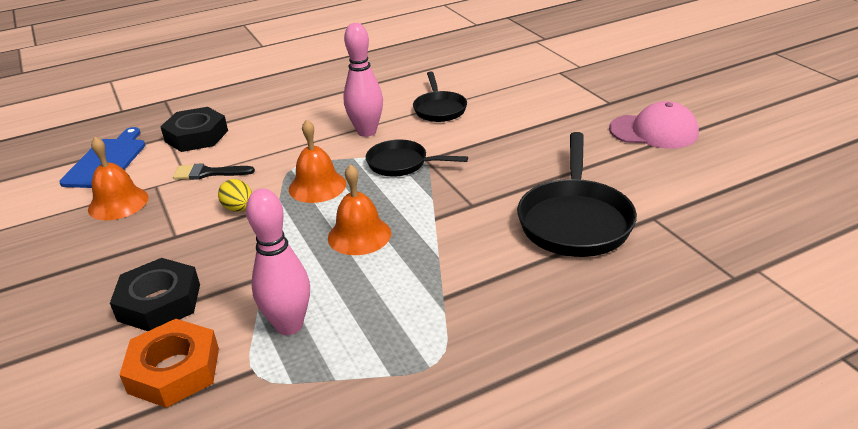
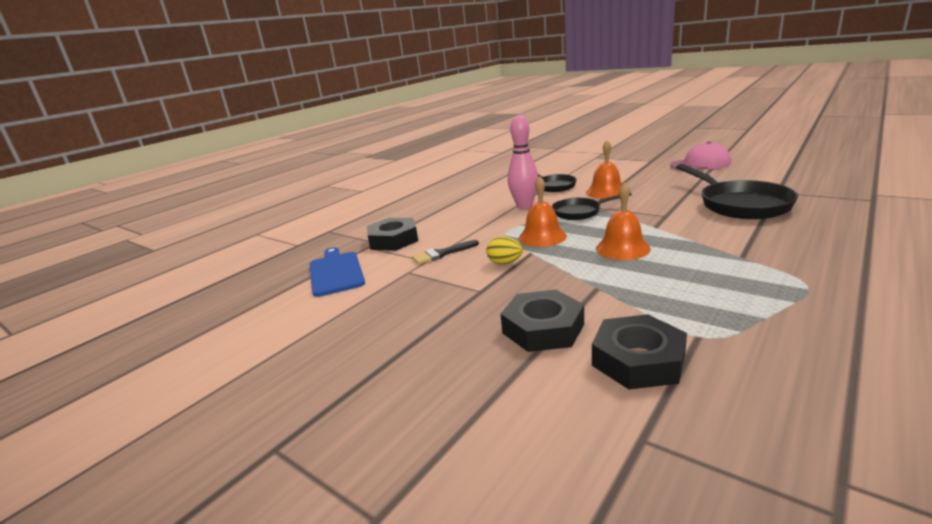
camera: 25 degrees left, 10 degrees down
(118, 203) = (392, 289): orange bell -> orange bell (606, 192)
(174, 370) = (638, 360): orange nut -> black nut
(289, 325) = (672, 304): pink bowling pin -> none

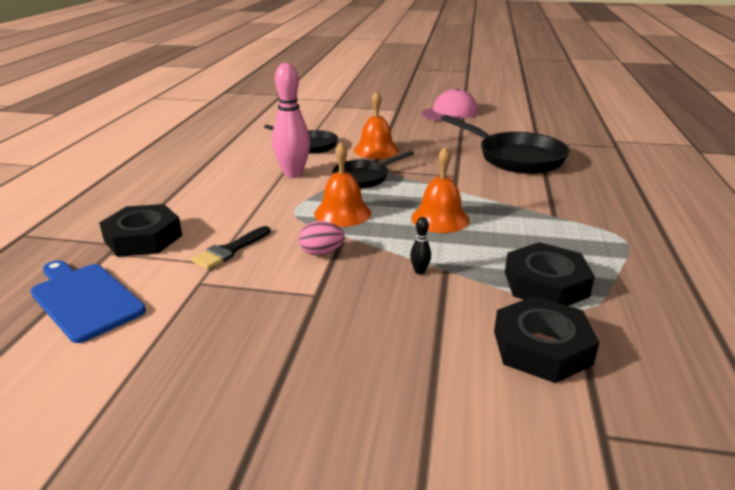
camera: 30 degrees left, 5 degrees up
(505, 263) = (321, 253): yellow egg -> pink egg
(543, 328) = (423, 330): black nut -> black nut (545, 284)
(573, 286) = (419, 271): none -> black bowling pin

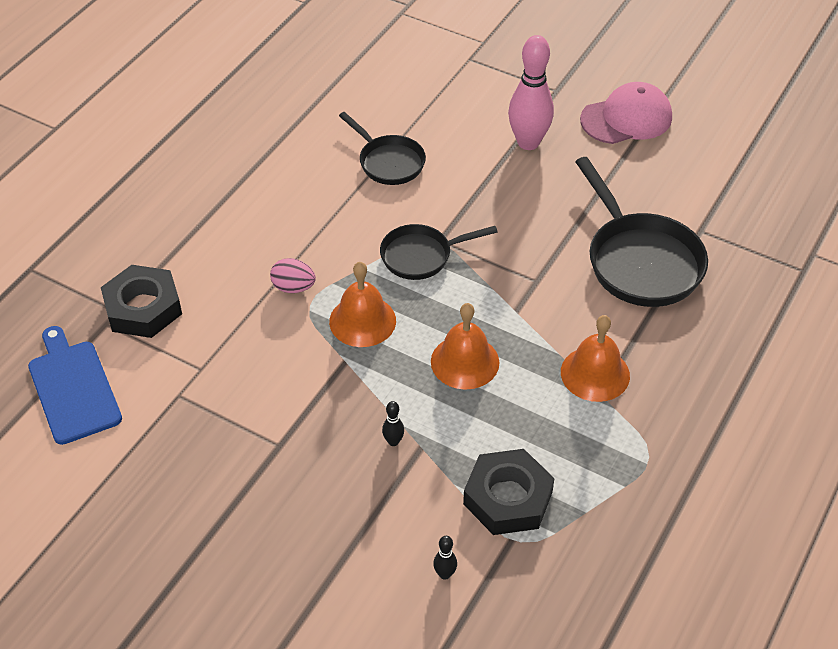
camera: 20 degrees right, 20 degrees up
(230, 250) = (221, 353): black brush -> none
(293, 174) = (340, 225): pink bowling pin -> pink bowling pin (528, 142)
(321, 253) = (310, 384): pink egg -> pink egg (293, 287)
(376, 150) = (467, 195): orange bell -> orange bell (595, 373)
(541, 347) = (445, 574): black nut -> black bowling pin

